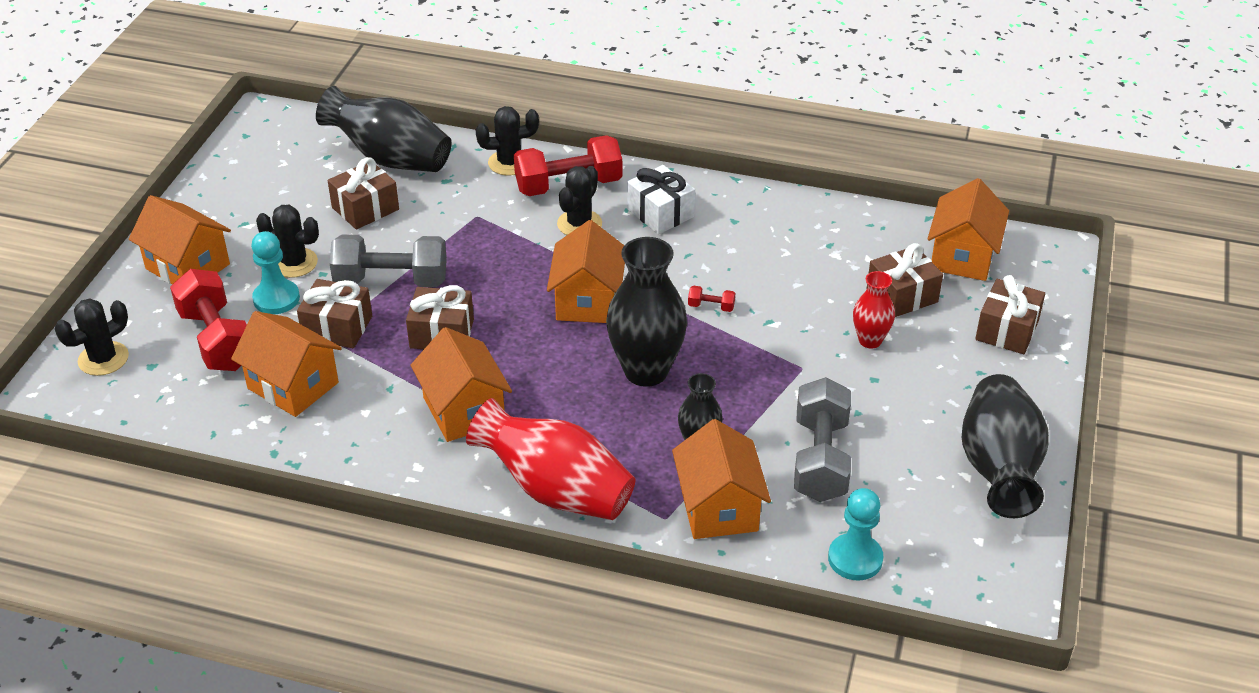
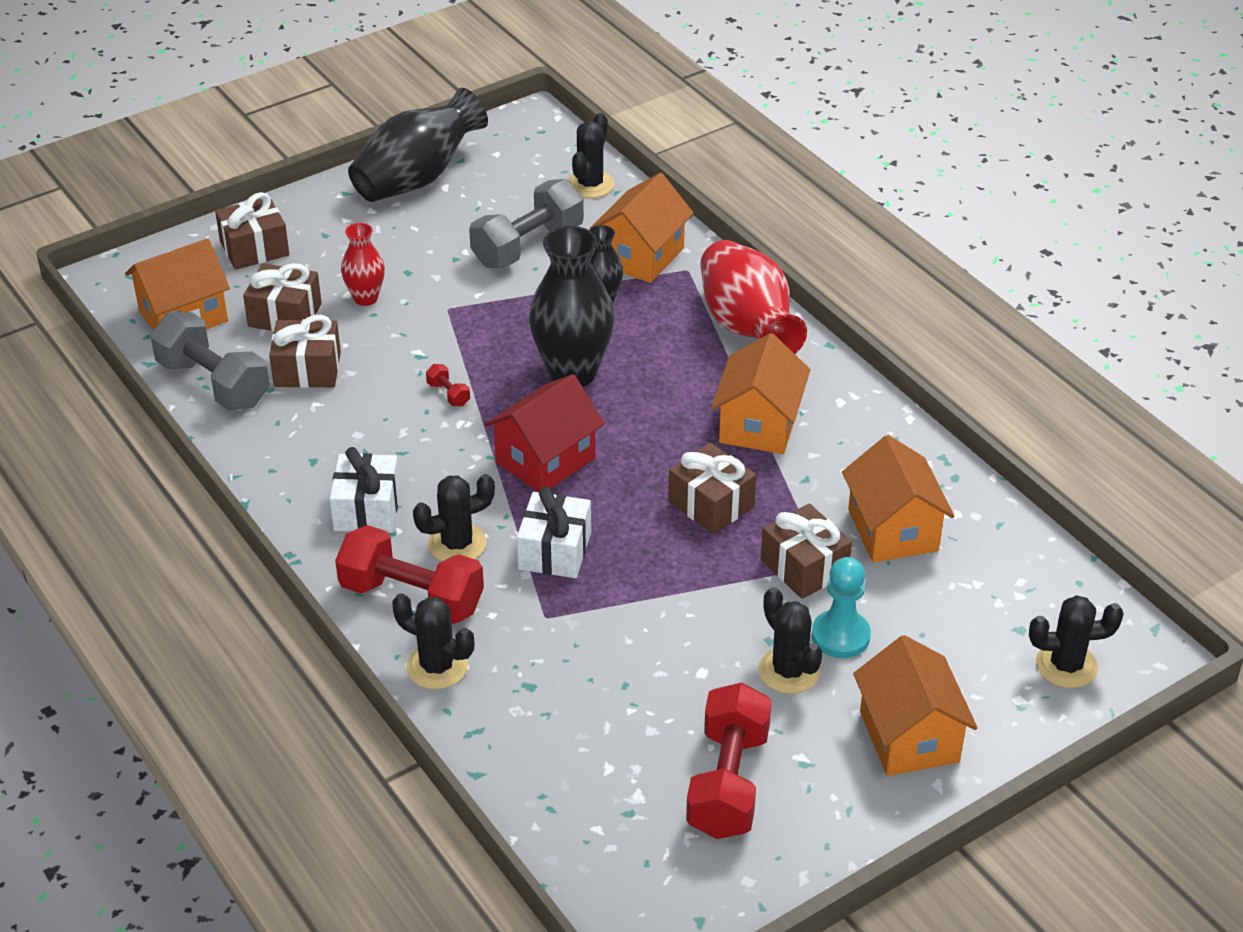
camera: 140 degrees left, 0 degrees up
(217, 340) = (934, 621): red dumbbell -> red dumbbell (728, 782)
(365, 208) = (653, 700): brown gift -> brown gift (307, 369)
(390, 158) = (559, 759): black vase -> none
(391, 281) = (707, 589): grey dumbbell -> grey dumbbell (213, 383)
(514, 251) = (554, 551): none -> white gift
(588, 300) = (545, 460): orange house -> red house
(855, 559) = (590, 184): turquoise pawn -> black cactus

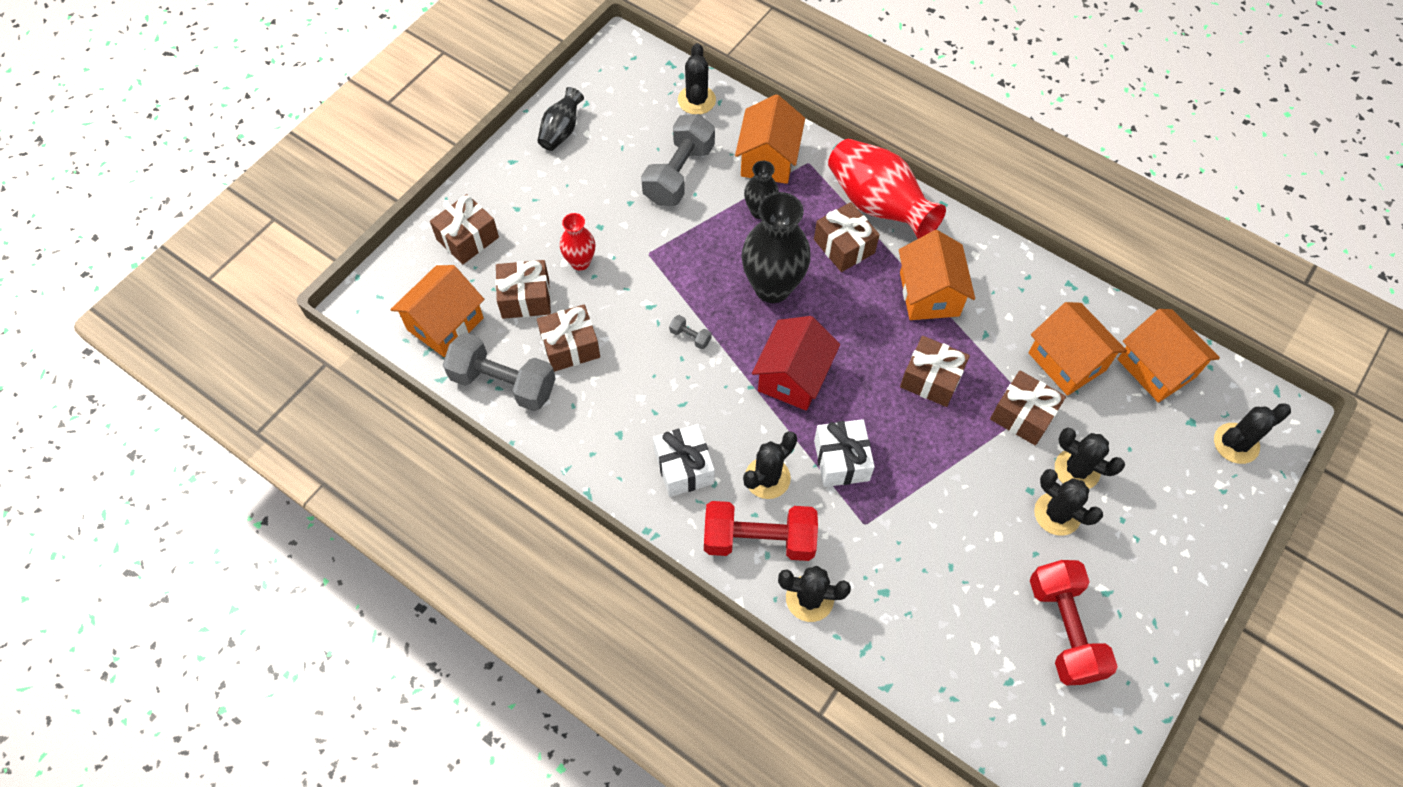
camera: 20 degrees left, 20 degrees up
(417, 178) = (561, 131): black vase -> black vase, size x0.53
(448, 394) = (690, 337): red dumbbell -> grey dumbbell
(682, 356) = (844, 246): none -> brown gift
(840, 636) = (1077, 469): turquoise pawn -> black cactus
(909, 737) = (1164, 543): orange house -> orange house (1156, 368)

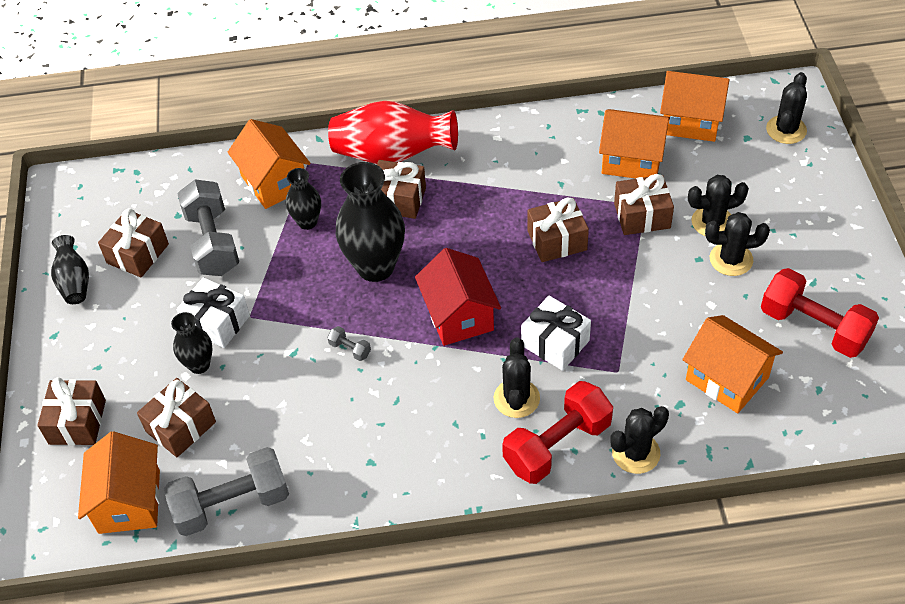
camera: 40 degrees left, 10 degrees down
(570, 346) = (259, 432): brown gift -> brown gift (138, 253)
(580, 262) = (199, 365): red vase -> black vase
(684, 467) = (447, 443): white gift -> white gift (217, 322)
(690, 337) = (350, 349): grey dumbbell -> grey dumbbell turned 45 degrees clockwise
(696, 100) = (169, 180): black cactus -> none
(929, 294) = (494, 186): orange house -> orange house (727, 379)

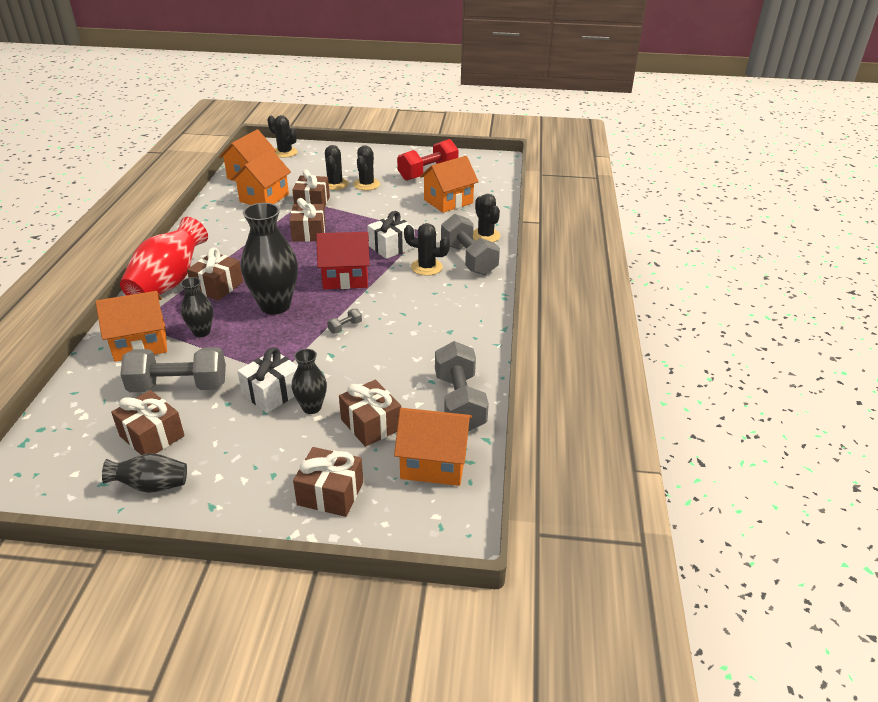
camera: 80 degrees left, 15 degrees down
(557, 445) = (468, 259): red dumbbell -> grey dumbbell

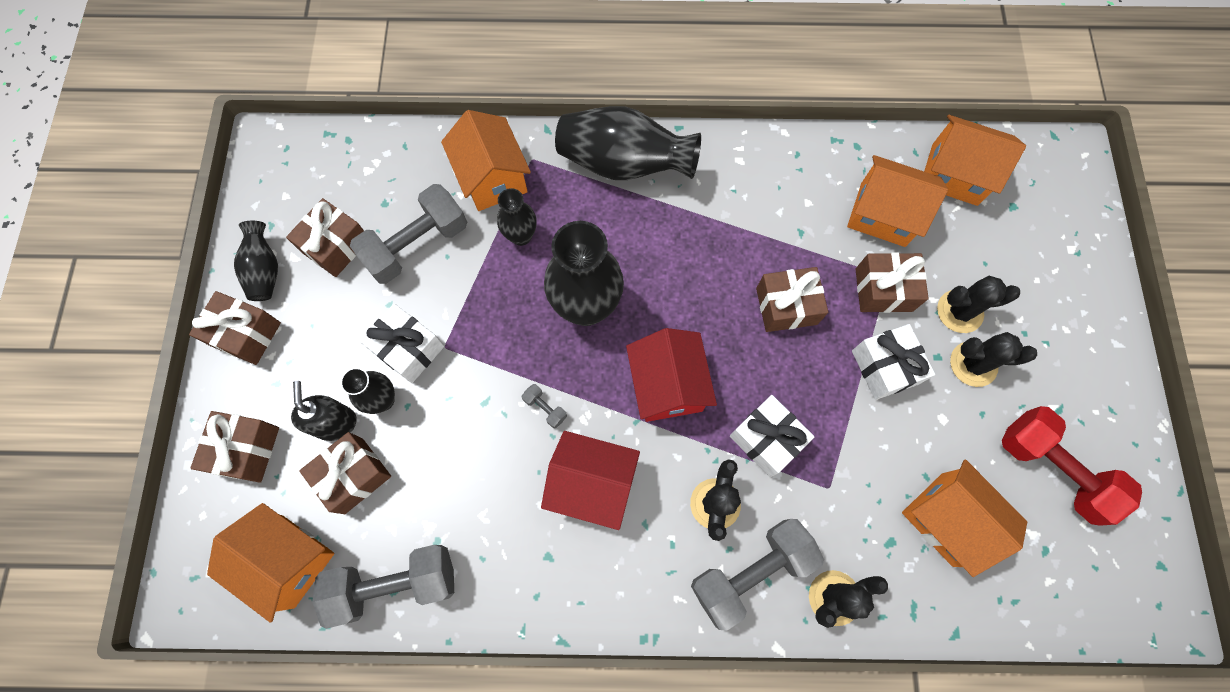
camera: 85 degrees right, 35 degrees up
(169, 283) = (623, 164): red vase -> black vase
(179, 386) = (417, 245): grey dumbbell -> grey dumbbell turned 60 degrees clockwise
(217, 287) = (622, 224): brown gift -> brown gift (246, 334)
(285, 152) = (1058, 203): black cactus -> none
(323, 435) = (336, 423): none -> black soap dispenser
(359, 208) = (885, 367): none -> white gift
(404, 311) = (592, 484): none -> red house
(434, 463) = (288, 560): orange house -> orange house turned 60 degrees counterclockwise

